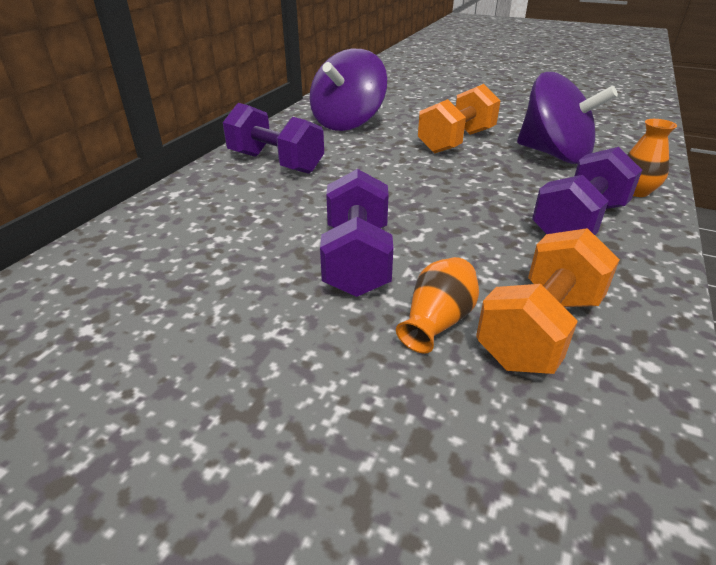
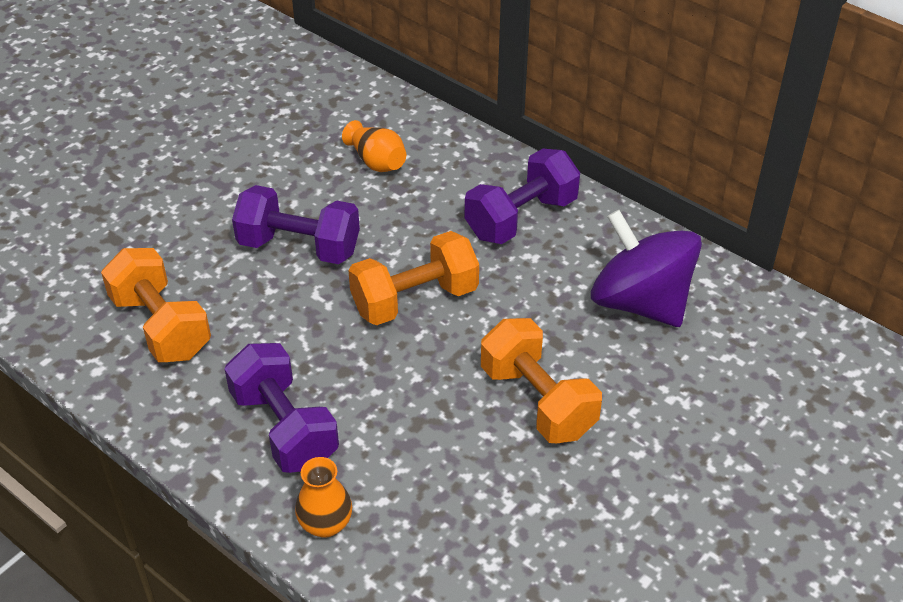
camera: 105 degrees right, 10 degrees up
(393, 191) = (415, 299): none -> orange dumbbell
(437, 321) = (200, 273): orange vase -> orange vase (376, 161)
(554, 155) = (458, 494): purple spinning top -> none

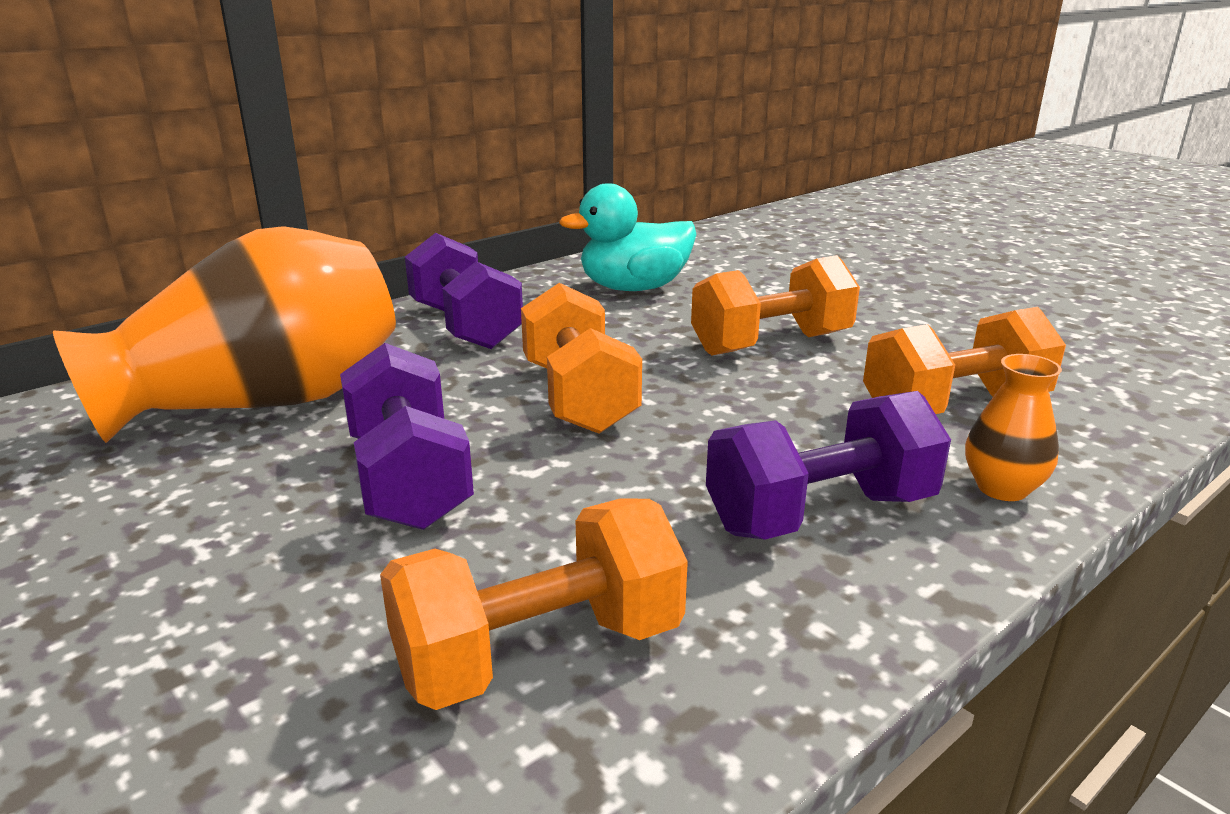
camera: 80 degrees left, 20 degrees down
(299, 246) = (409, 479): purple dumbbell -> purple dumbbell turned 45 degrees counterclockwise
(376, 161) = (263, 403): orange vase -> orange vase, size x2.44
(443, 513) = (954, 407): none -> orange dumbbell
(640, 302) = (634, 288): purple spinning top -> turquoise duck

